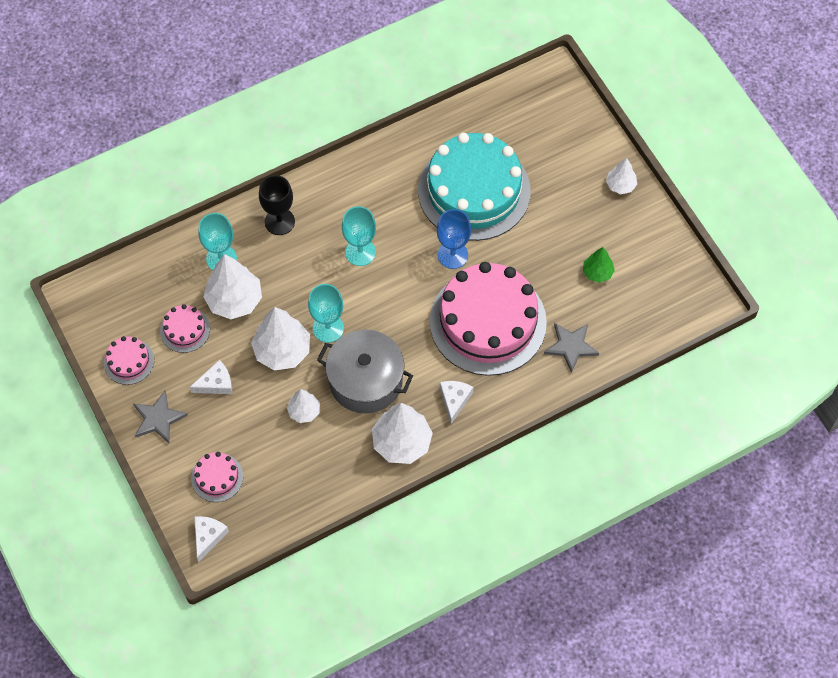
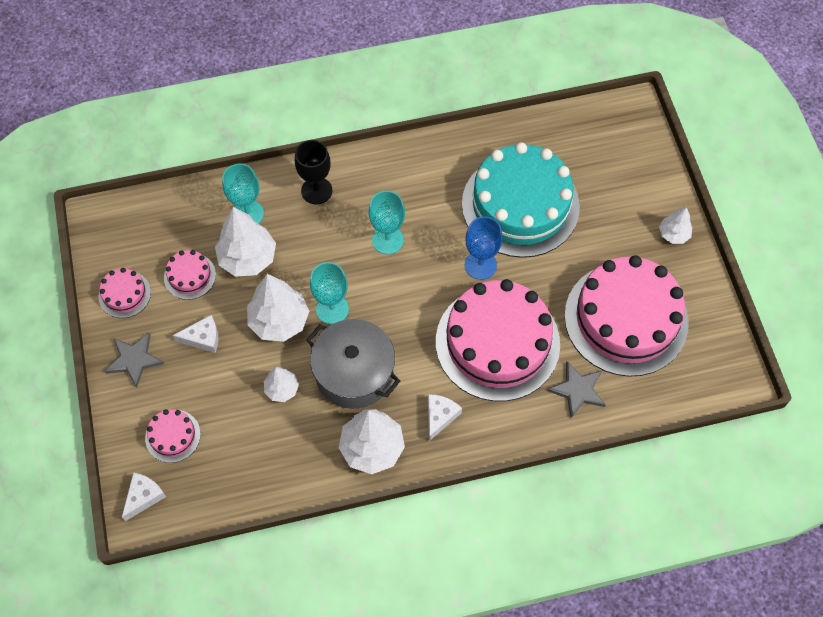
camera: 15 degrees right, 0 degrees up
(597, 272) = (626, 319): green tree -> pink cake

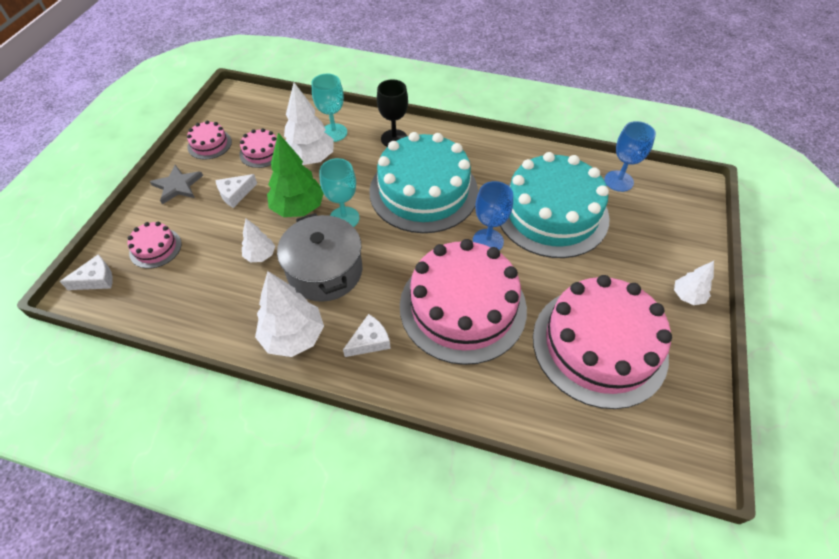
camera: 30 degrees right, 10 degrees down
(203, 338) = (235, 194): white cheese -> white cheese turned 120 degrees clockwise
(279, 321) = (298, 208): white tree -> green tree
(387, 240) = (423, 191): turquoise goblet -> turquoise cake
(562, 136) = (618, 181): none -> blue goblet
(578, 390) = (513, 385): grey star -> none

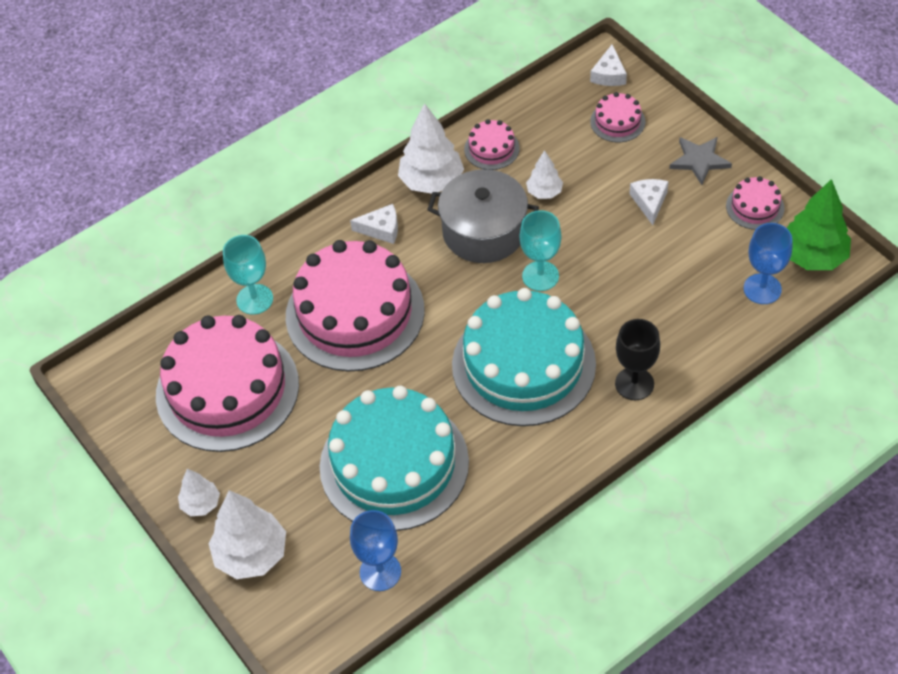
camera: 130 degrees right, 0 degrees up
(261, 152) = (705, 247): pink cake -> pink cake (491, 149)
(298, 208) = (586, 245): green tree -> green tree (812, 257)
(310, 159) = (658, 287): white tree -> white tree (251, 554)
(334, 132) = (691, 329): turquoise goblet -> turquoise goblet (254, 299)
(369, 341) = (381, 229): white cheese -> white cheese turned 90 degrees counterclockwise
(488, 241) = (408, 380): blue goblet -> blue goblet (762, 289)

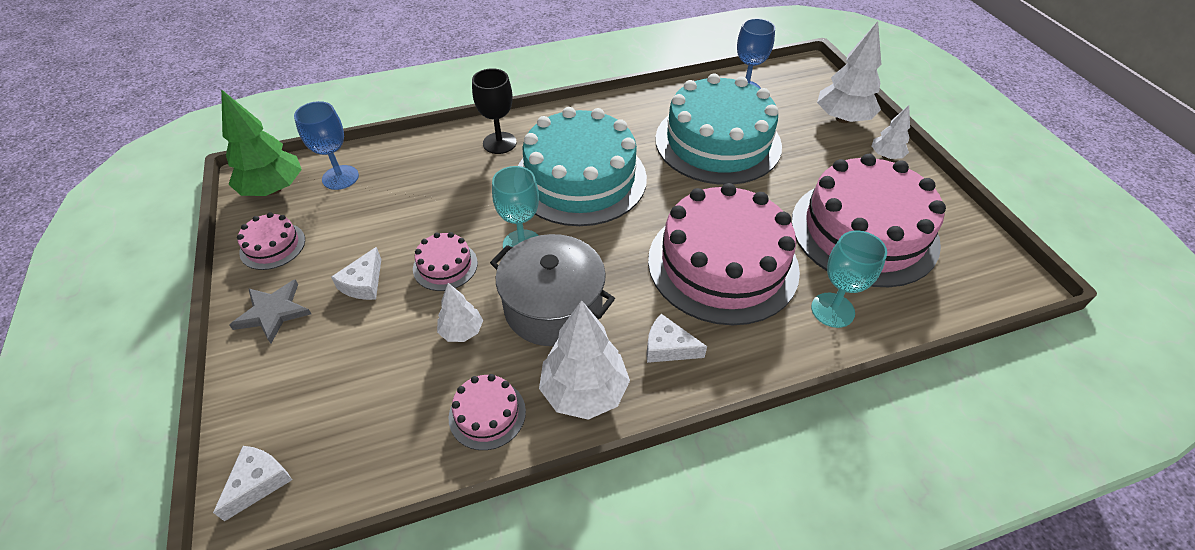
camera: 165 degrees left, 5 degrees down
(617, 121) = (312, 397): pink cake -> pink cake (445, 266)

